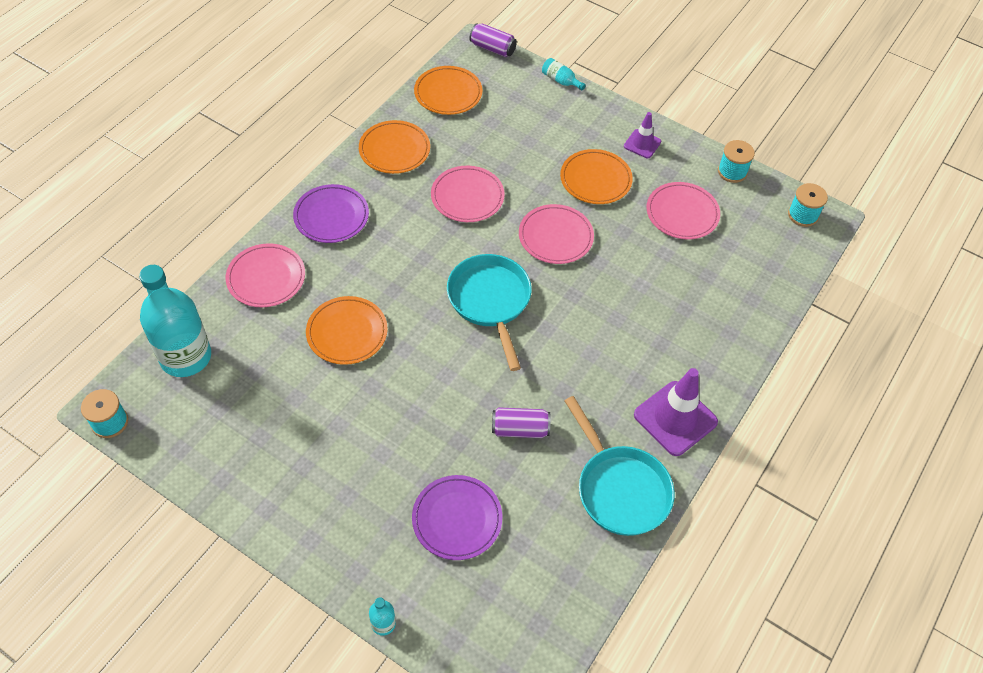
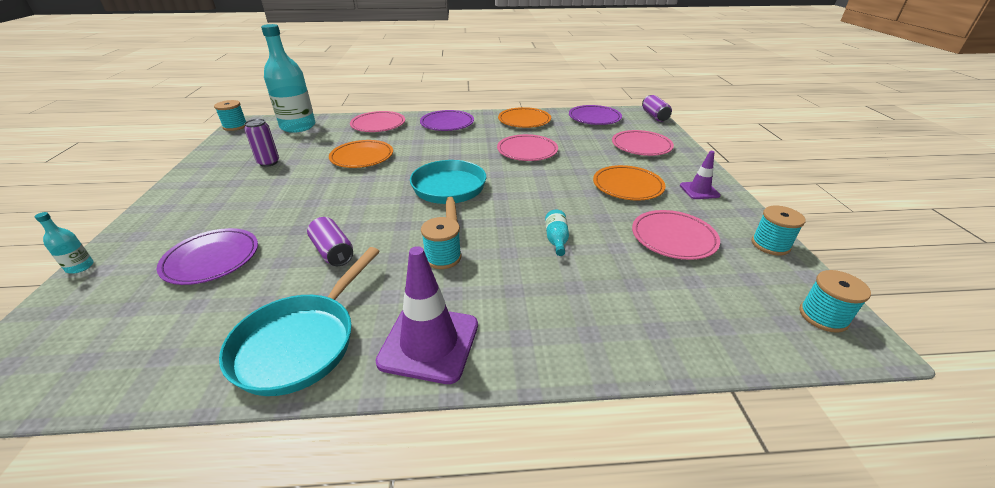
camera: 55 degrees right, 20 degrees down
(277, 420) = (268, 162): none -> purple can
(448, 93) = (594, 118): orange plate -> purple plate
(490, 301) = (449, 191): turquoise pan -> turquoise pan turned 45 degrees counterclockwise
(555, 237) = (547, 192): pink plate -> pink plate (641, 146)
(560, 81) = (681, 142): turquoise bottle -> turquoise bottle (556, 239)
(589, 362) = (443, 257): none -> turquoise spool

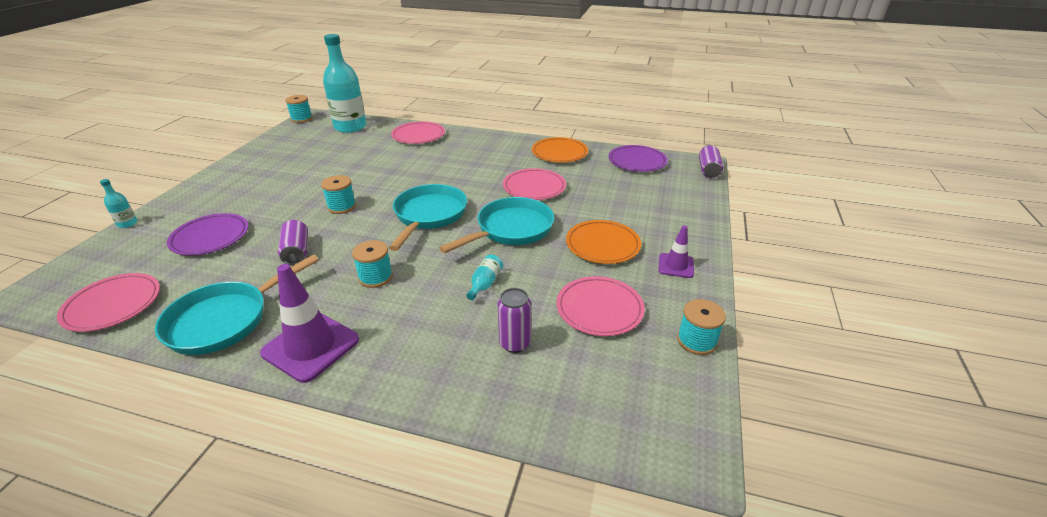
camera: 20 degrees right, 0 degrees up
(268, 162) = (304, 159): purple can -> purple can (514, 343)
(362, 157) = (381, 167): orange plate -> none
(447, 123) = (481, 144): purple plate -> none
(538, 188) = (511, 229): none -> turquoise pan
(641, 146) = (659, 203): pink plate -> pink plate (113, 305)
(823, 316) = (677, 425): turquoise spool -> turquoise spool (342, 206)

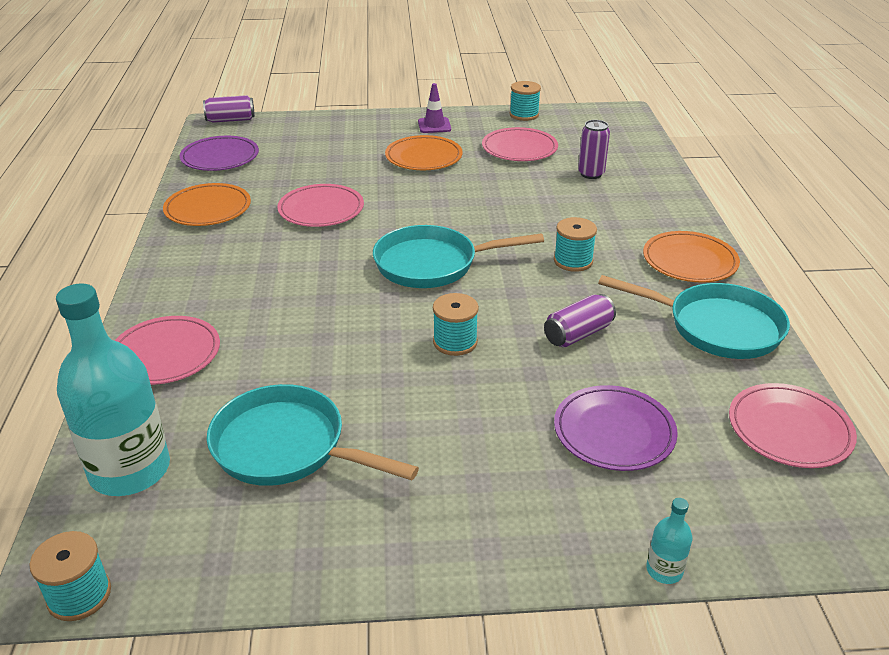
camera: 110 degrees left, 0 degrees up
(311, 346) = (689, 261): purple traffic cone -> orange plate
(485, 284) = (531, 201): turquoise bottle -> none
(511, 229) = (428, 206): turquoise pan -> turquoise pan (286, 447)

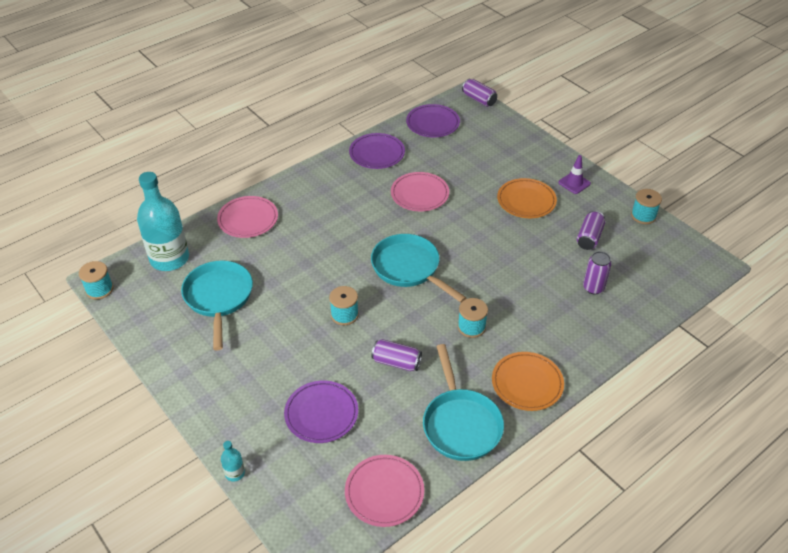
camera: 55 degrees right, 10 degrees up
(208, 209) = (377, 153): orange plate -> purple plate
(519, 148) = (589, 237): pink plate -> purple can

